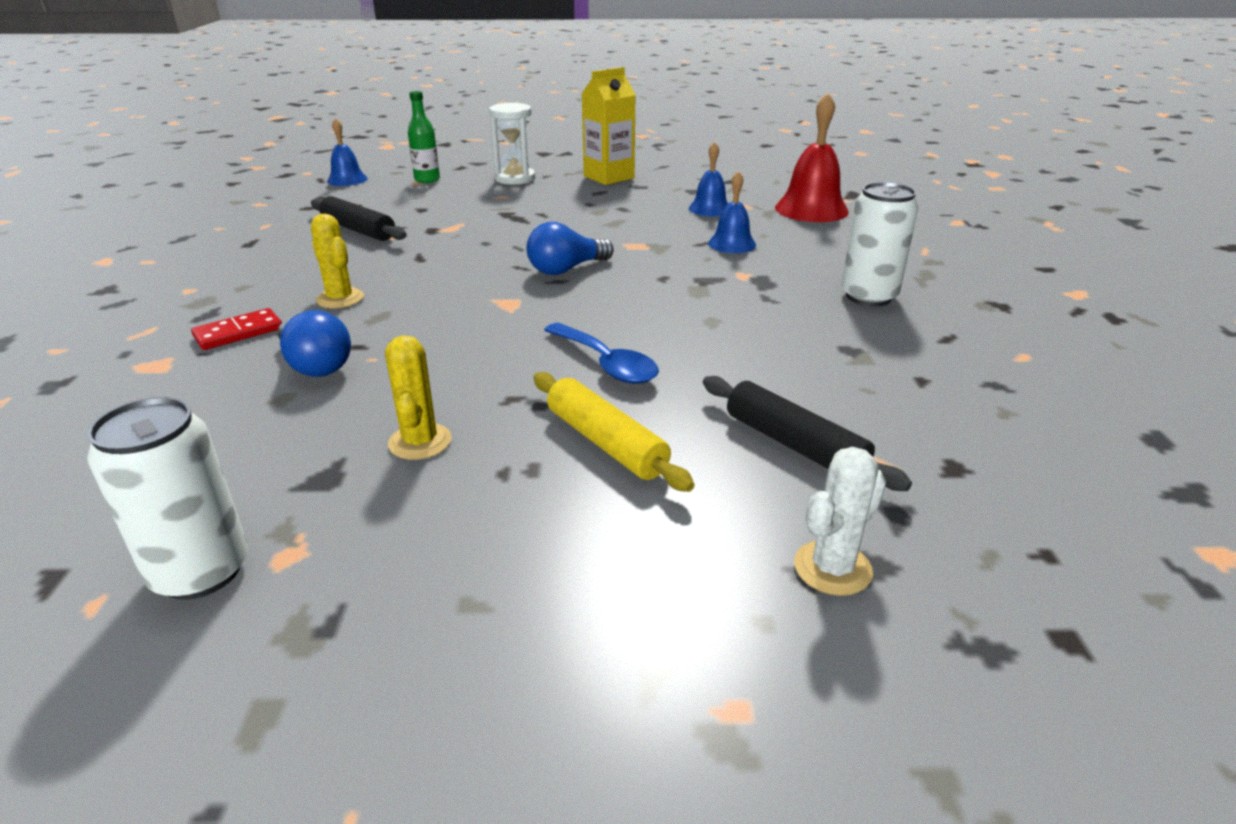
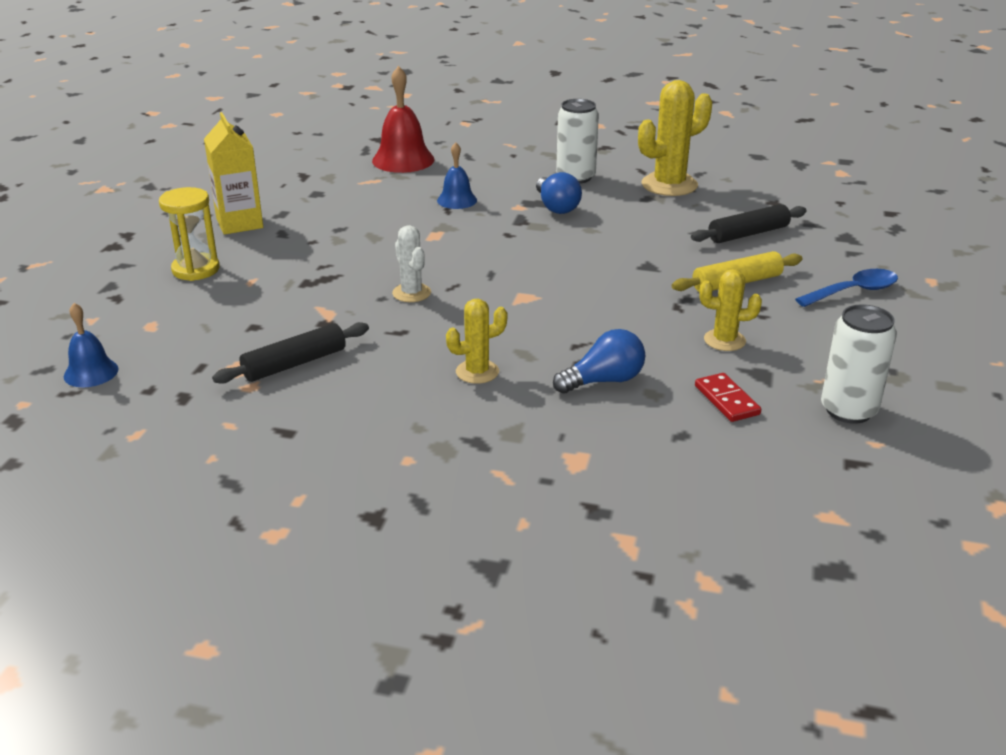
camera: 75 degrees left, 0 degrees up
(239, 333) = (528, 421): red domino -> red domino (727, 400)
(427, 180) = (148, 319): green bottle -> none
(515, 179) = (196, 269): white hourglass -> yellow hourglass
(566, 269) = (470, 268): blue light bulb -> blue light bulb (556, 207)
(606, 363) = (640, 271): blue spoon -> blue spoon (853, 292)
(710, 209) = (370, 195): blue bell -> none
(832, 568) = (848, 245): white cactus -> white cactus (411, 293)
(918, 363) = (669, 185): none -> yellow cactus

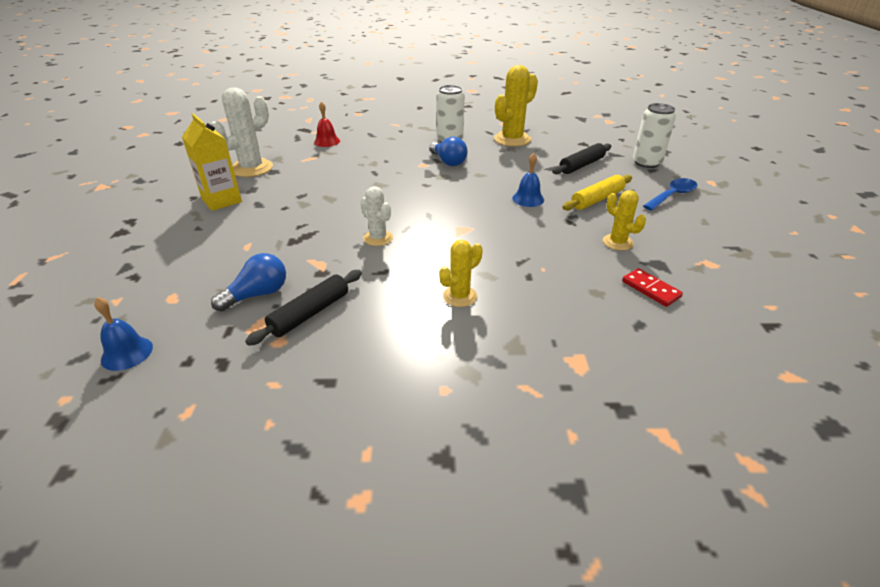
camera: 15 degrees left, 5 degrees up
(196, 269) = (197, 242): yellow hourglass -> none
(290, 186) = (251, 168): none -> white cactus
(403, 160) = (327, 141): red bell -> red bell, size x0.60
(457, 200) = (378, 165): blue bell -> blue bell (528, 199)
(604, 381) = (556, 288): blue light bulb -> blue light bulb (258, 294)
(724, 340) = (617, 242): yellow cactus -> yellow cactus turned 60 degrees clockwise
(848, 410) = (734, 283): white can -> white can (646, 163)

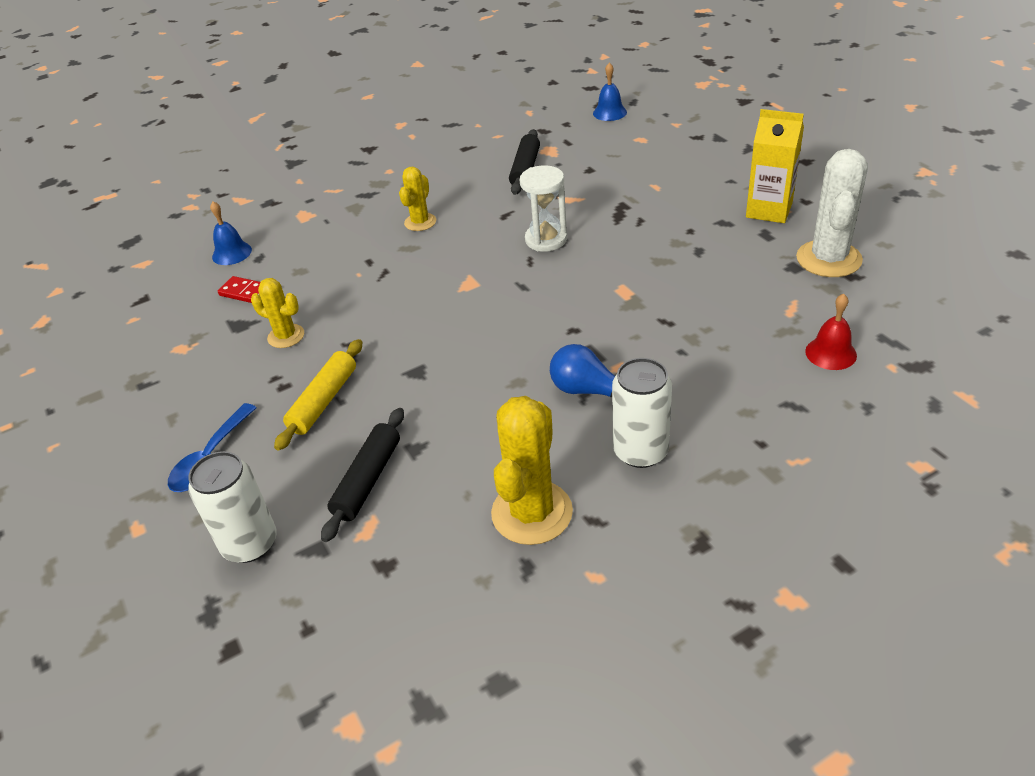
camera: 155 degrees right, 5 degrees up
(258, 294) = (582, 163): blue light bulb -> none
(378, 238) = (546, 239): white cactus -> white hourglass
(528, 199) = (419, 362): blue bell -> blue bell (232, 253)

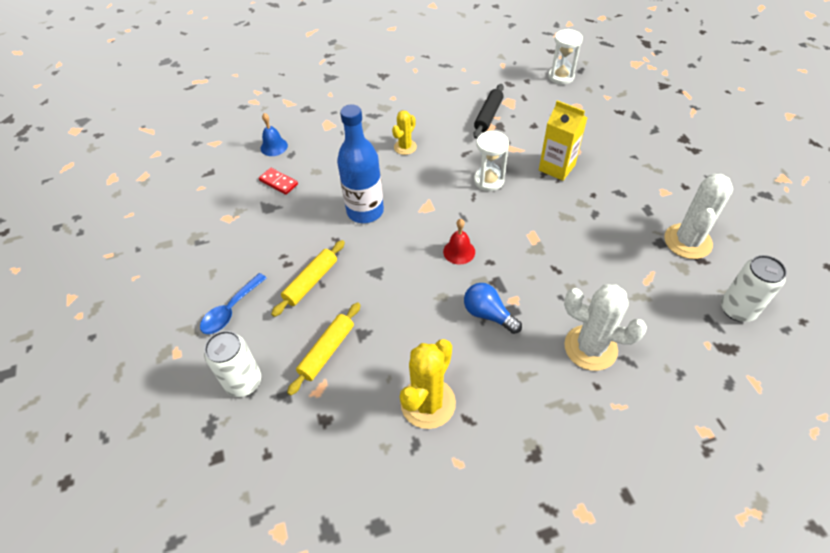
camera: 10 degrees right, 10 degrees up
(286, 336) = (296, 224): yellow cactus -> none
(368, 480) = (327, 351): black rolling pin -> yellow rolling pin
(382, 304) = (365, 211): none -> blue bottle
(609, 112) = (561, 77): blue bell -> white hourglass
(640, 451) = (512, 372): white can -> white can (737, 309)
(739, 401) = (590, 348): none -> white cactus
(769, 210) = (655, 189): yellow carton -> yellow carton (556, 167)
(831, 353) = (666, 323): red bell -> red bell (459, 251)

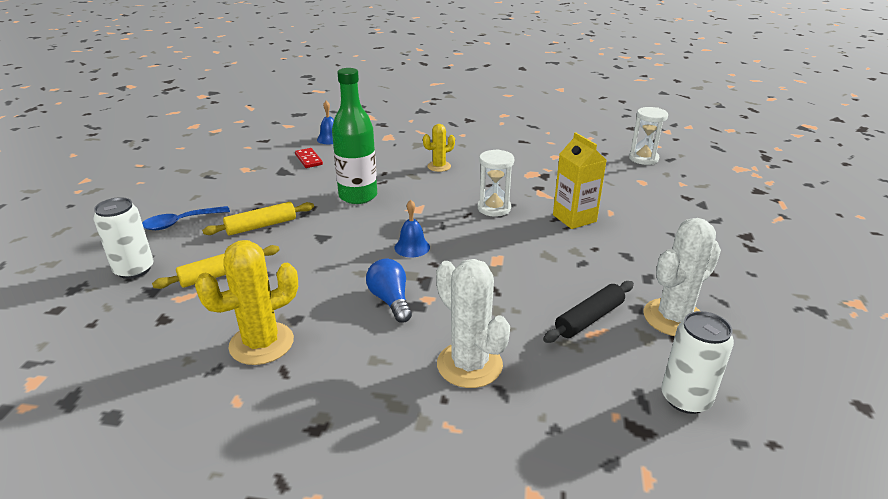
camera: 25 degrees right, 20 degrees down
(365, 211) = (358, 196): blue bottle -> green bottle
(459, 251) = (412, 247): red bell -> blue bell
(488, 116) = (540, 166): black rolling pin -> black rolling pin (589, 318)

